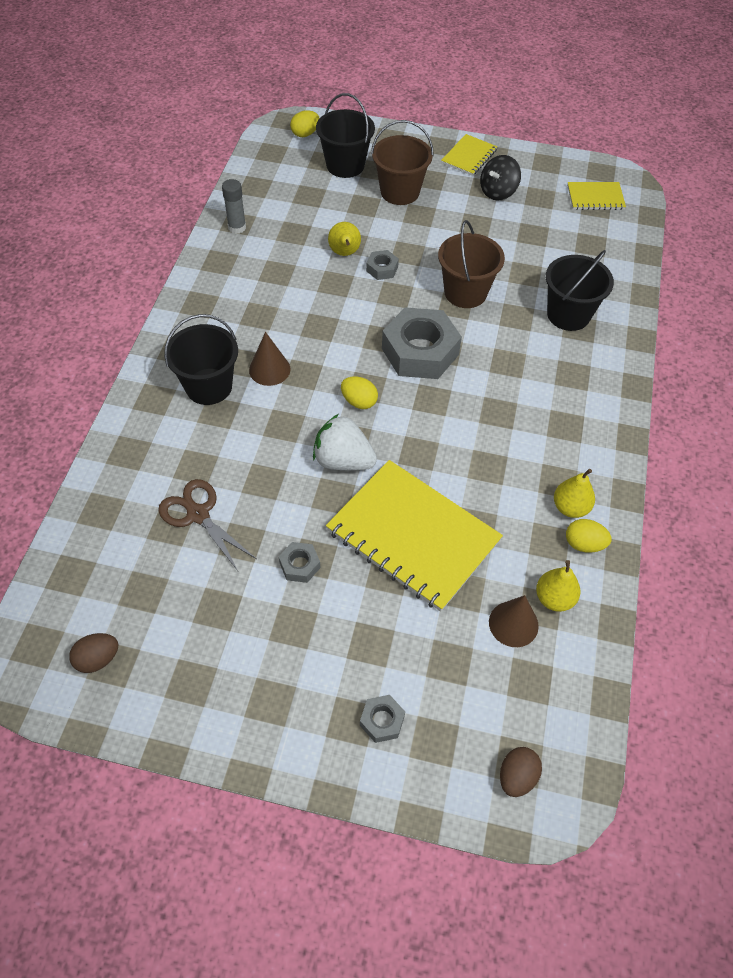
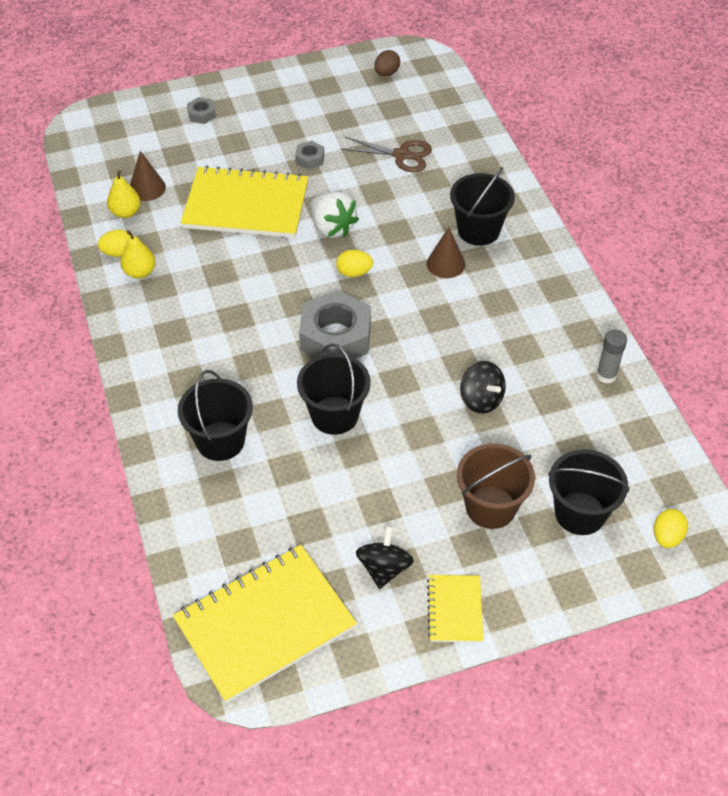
camera: 150 degrees right, 5 degrees down
(343, 460) = (332, 228): white strawberry -> white strawberry turned 60 degrees clockwise
(344, 253) = (481, 400): yellow pear -> black spinning top
(382, 269) = (432, 401): grey nut -> none
(465, 292) = (334, 415): brown bucket -> black bucket
(517, 776) = (108, 124): brown egg -> none
(595, 197) = (265, 624): yellow notebook -> yellow notebook, size x2.05

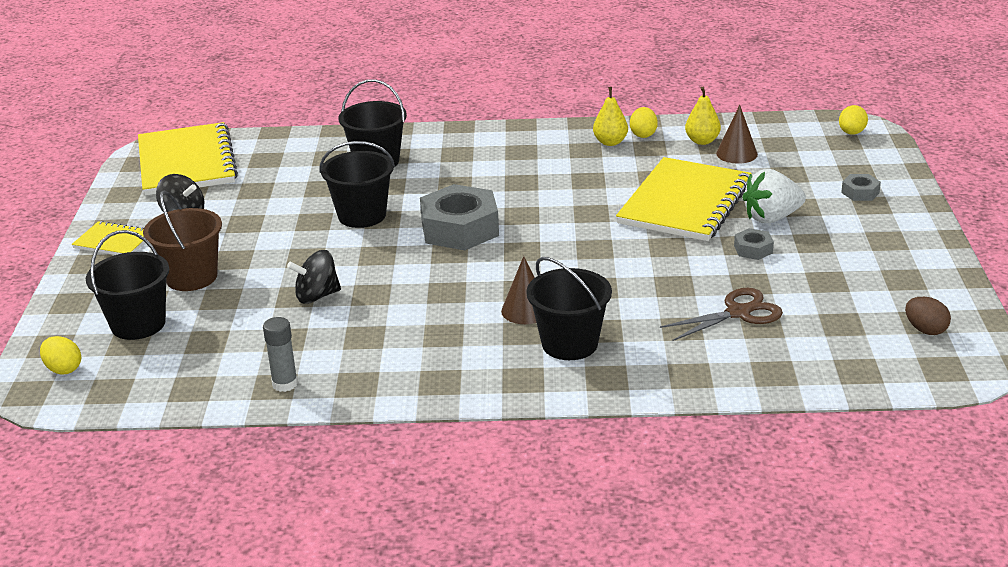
camera: 110 degrees right, 20 degrees down
(332, 228) = (623, 248): white strawberry -> white strawberry (771, 218)
(354, 273) = (544, 251): yellow egg -> yellow egg (851, 133)
(401, 155) = (738, 313): brown scissors -> brown scissors turned 150 degrees counterclockwise

